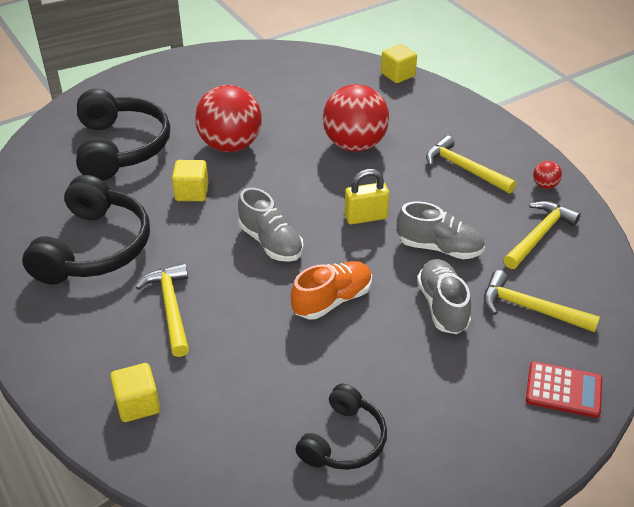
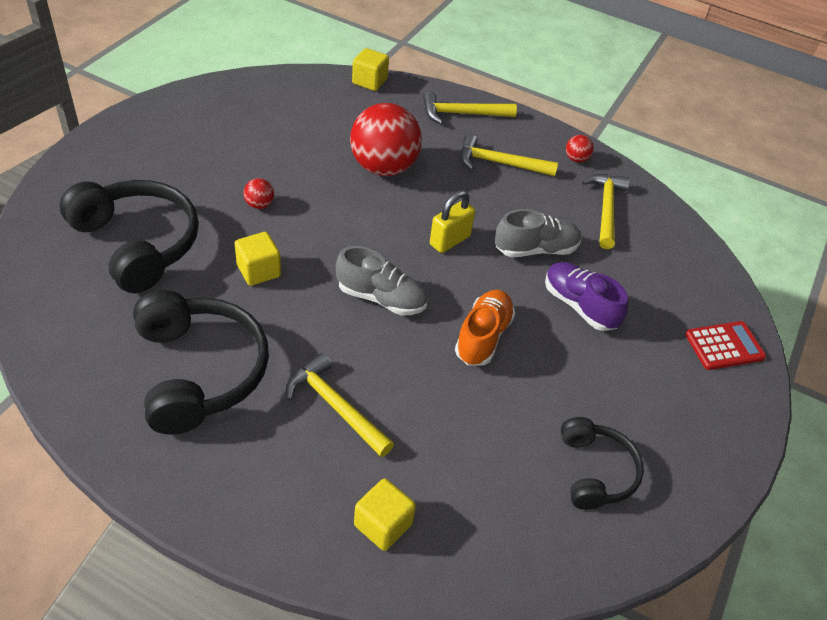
camera: 35 degrees left, 5 degrees up
(230, 145) = (259, 205): red ball -> red ball, size x0.41
(442, 306) = (579, 306): grey shoe -> purple shoe
(530, 308) = (648, 281): yellow hammer -> yellow hammer (462, 114)

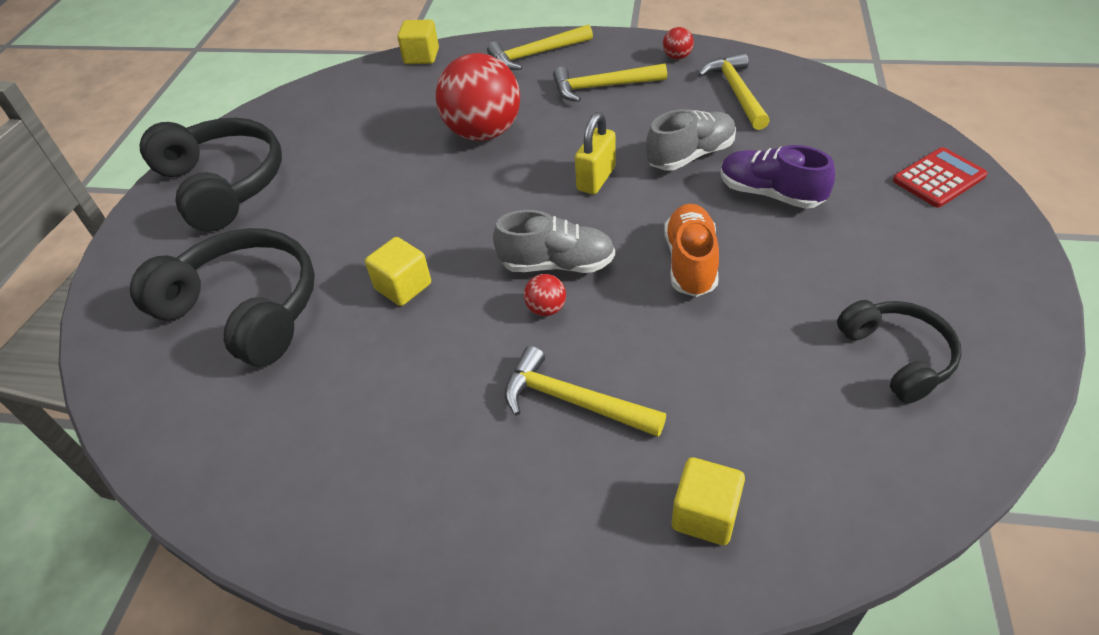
camera: 10 degrees left, 0 degrees up
(199, 371) = (391, 424): black headphones -> black headphones (223, 184)
(259, 205) = (367, 217): red ball -> red ball (546, 309)

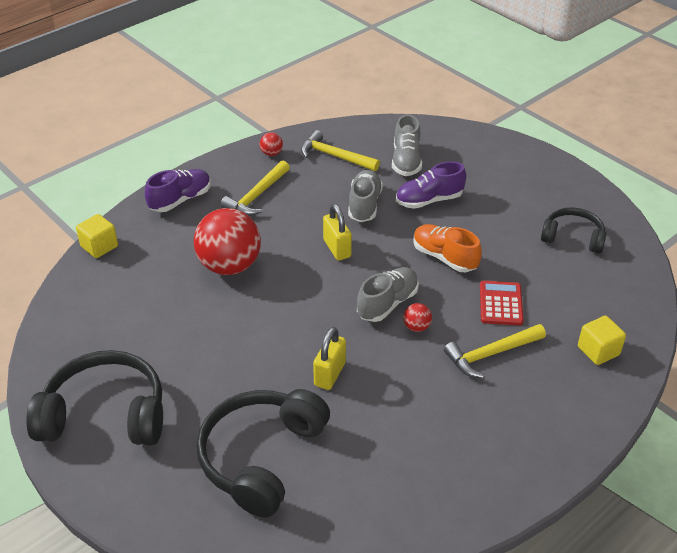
camera: 55 degrees left, 5 degrees down
(245, 309) = (261, 457): black headphones -> black headphones turned 45 degrees counterclockwise
(403, 286) = (329, 374): yellow cube -> yellow padlock
(535, 54) = (180, 200): yellow hammer -> purple shoe
(809, 139) = (406, 161): none -> grey shoe
(939, 178) = (484, 147): red calculator -> red calculator (501, 303)

